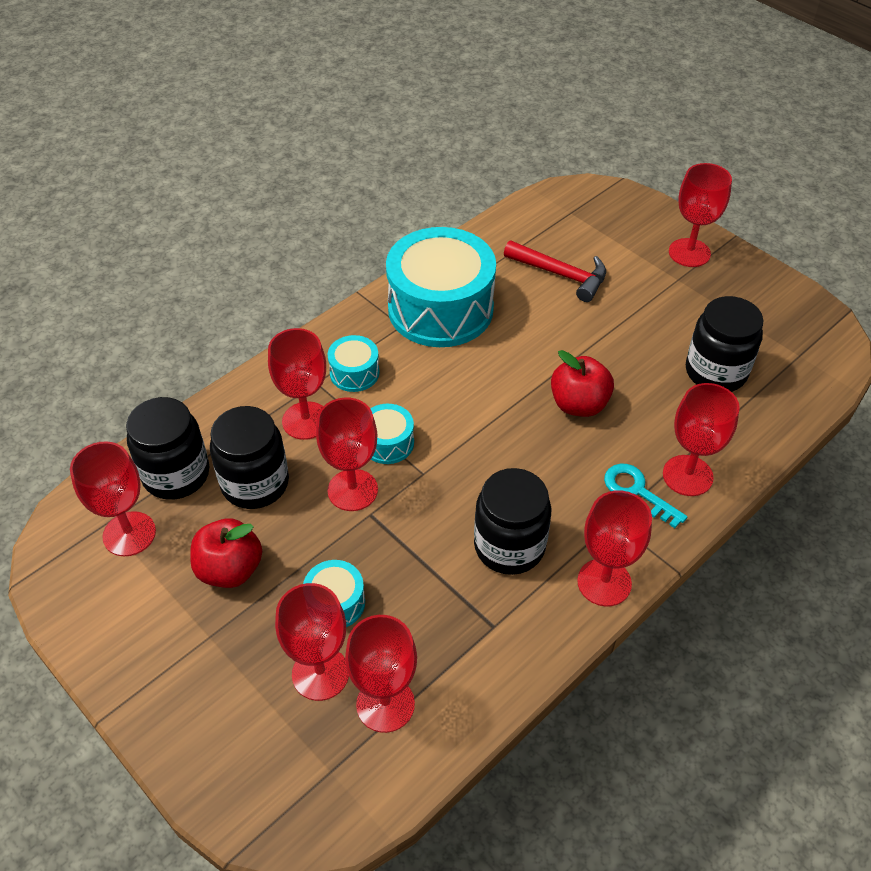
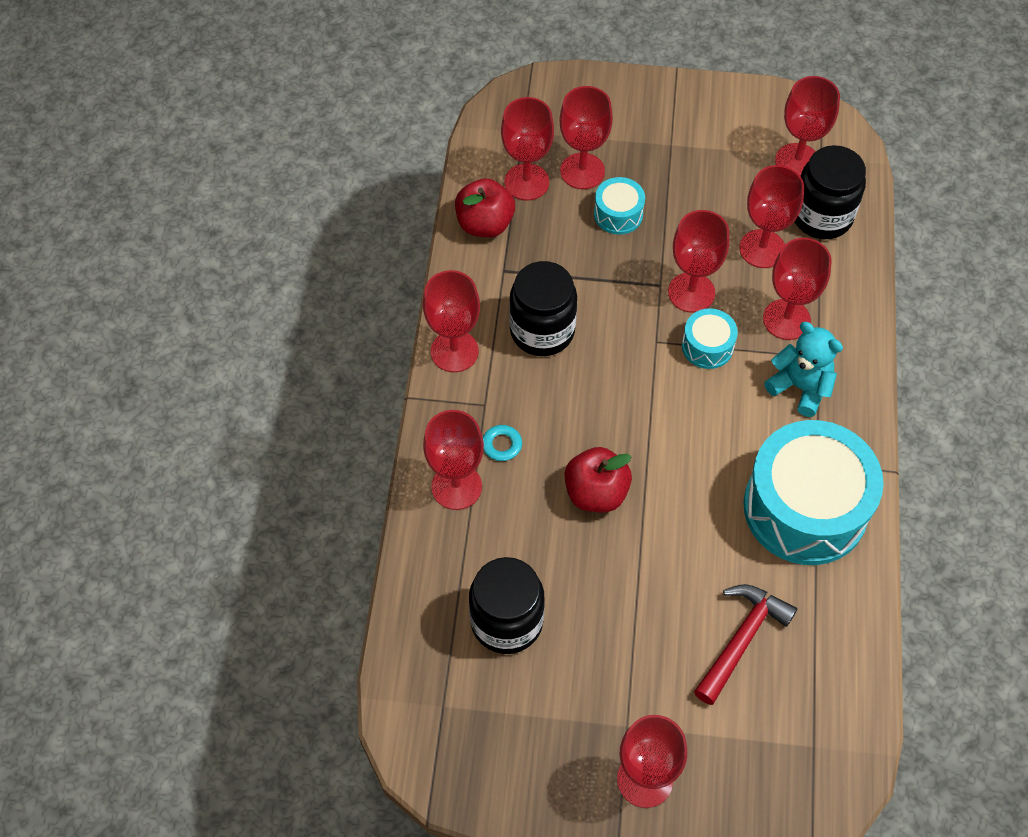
camera: 140 degrees right, 10 degrees up
(230, 569) = (707, 186): red apple -> red apple (485, 224)
(255, 483) = (762, 249): black jar -> red goblet
(354, 373) = (800, 387): turquoise drum -> turquoise teddy bear
(561, 275) = (741, 639): red hammer -> red hammer turned 135 degrees clockwise

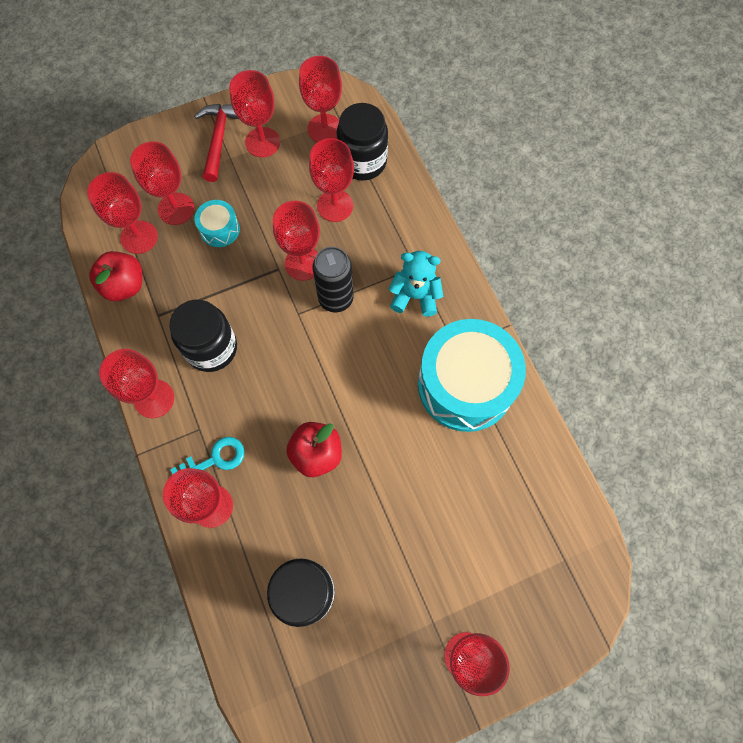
camera: 30 degrees left, 10 degrees up
(707, 346) = (336, 298): turquoise drum -> black can
(741, 639) = (475, 508): red hammer -> red hammer (219, 139)
(786, 319) = (379, 250): red goblet -> red goblet (262, 142)

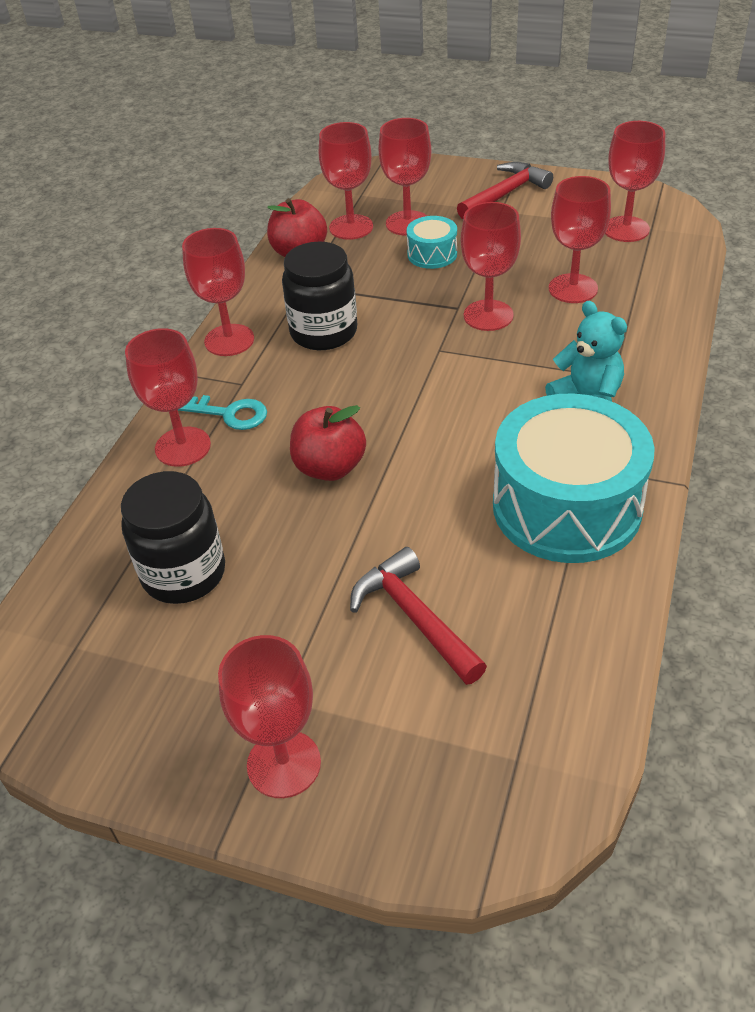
camera: 45 degrees right, 25 degrees down
(262, 142) = (547, 213): red goblet -> none
(336, 298) = (492, 358): black can -> none
(362, 162) = (642, 269): black jar -> none
(451, 518) = (414, 617): none -> red hammer

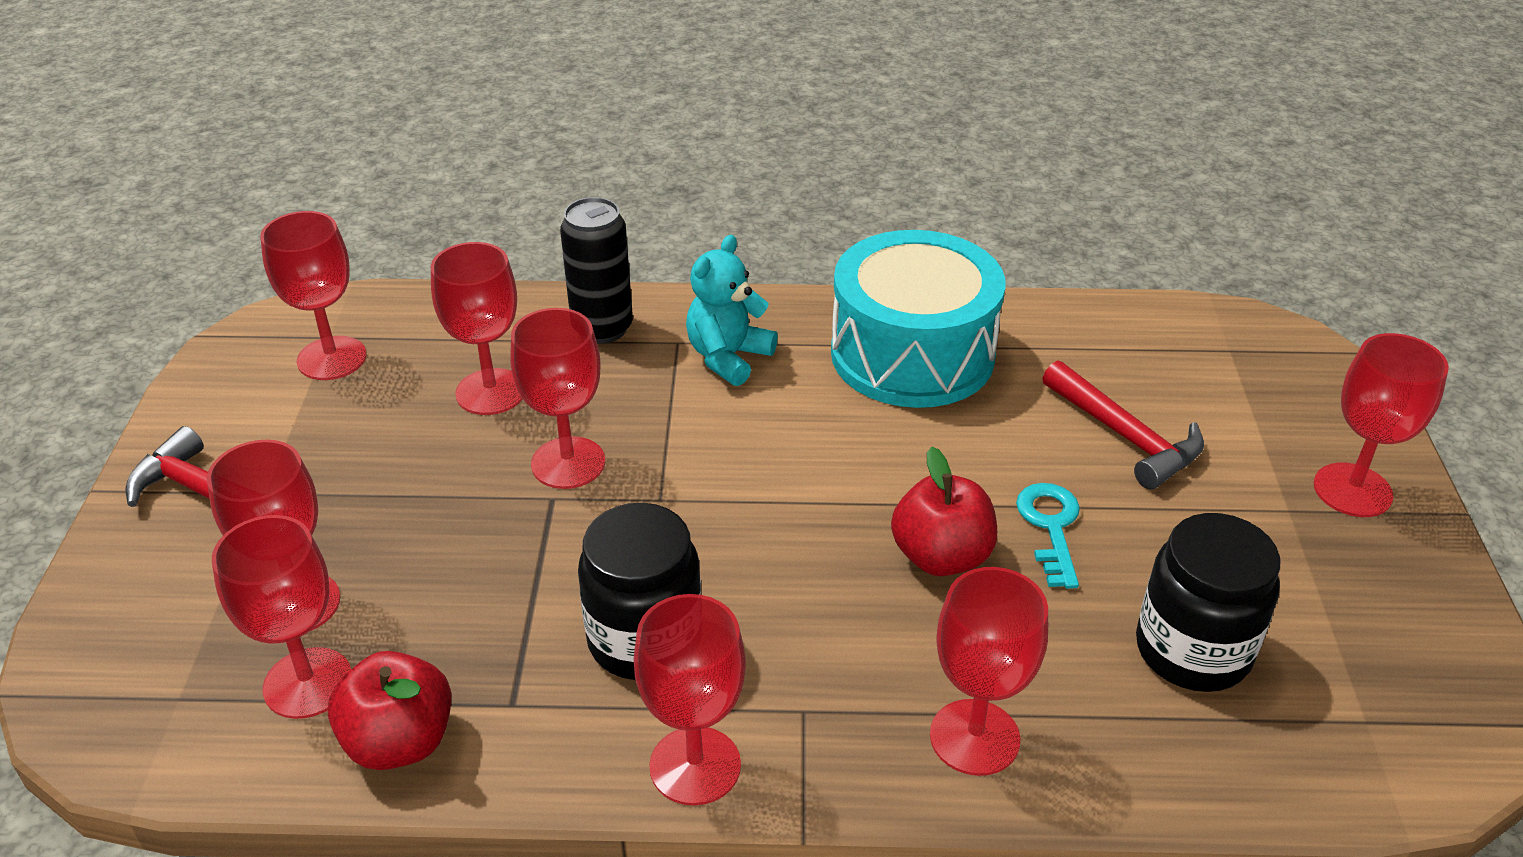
camera: 110 degrees left, 5 degrees down
(228, 413) = (879, 703): turquoise key -> turquoise key (1050, 527)
(414, 617) = (1125, 436): red hammer -> red hammer turned 75 degrees counterclockwise
(432, 254) = (403, 552): turquoise drum -> none
(639, 341) = (602, 328): none -> black can

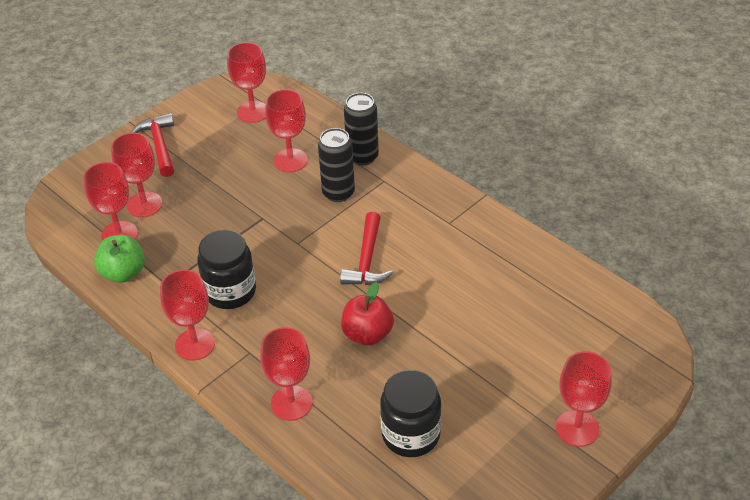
camera: 45 degrees right, 5 degrees up
(400, 741) = (123, 273): red apple -> green apple
(568, 463) = (283, 207): red goblet -> none
(630, 394) = (338, 193): none -> black can
(728, 357) = (395, 200): turquoise teddy bear -> none
(912, 354) = (471, 245): turquoise drum -> none
(1050, 527) = (425, 352): turquoise key -> none
(1125, 436) = (511, 339): red hammer -> red hammer (367, 260)

